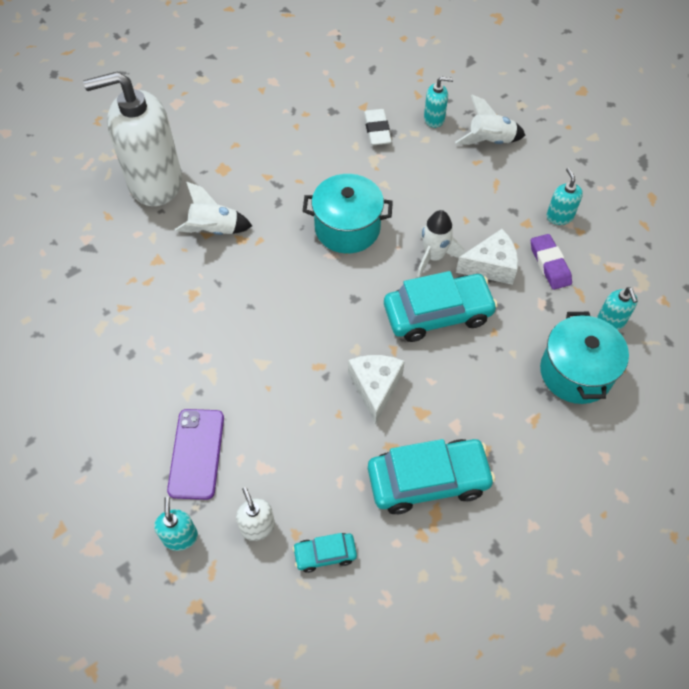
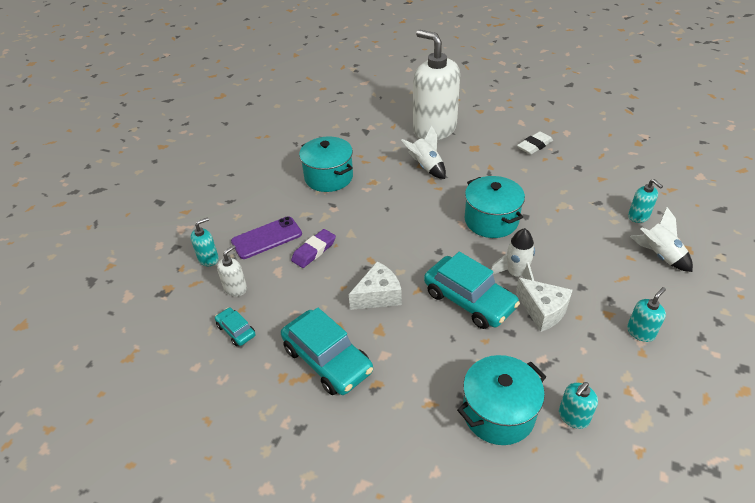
camera: 60 degrees right, 15 degrees down
(142, 333) = (328, 177): none -> turquoise pot
(377, 130) = (589, 194): white eraser -> white eraser (534, 146)
(549, 264) = (585, 347): purple eraser -> purple eraser (314, 251)

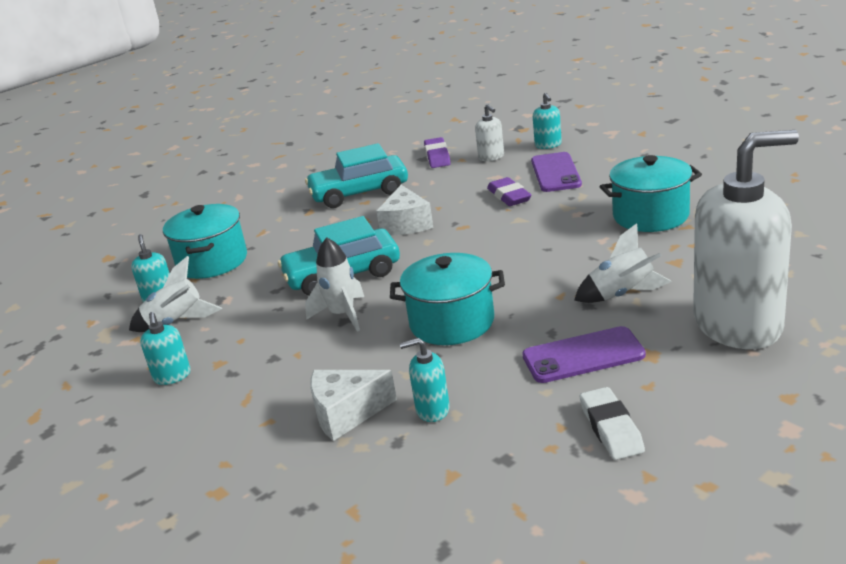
camera: 120 degrees right, 15 degrees down
(236, 330) = (437, 157): turquoise car -> purple eraser
(489, 166) = (583, 356): none -> purple phone
(543, 311) = (275, 318): white cheese -> white cheese (346, 413)
(638, 216) = (326, 473): turquoise soap dispenser -> turquoise soap dispenser (432, 410)
(659, 255) = (240, 453): white rocket -> white rocket (176, 323)

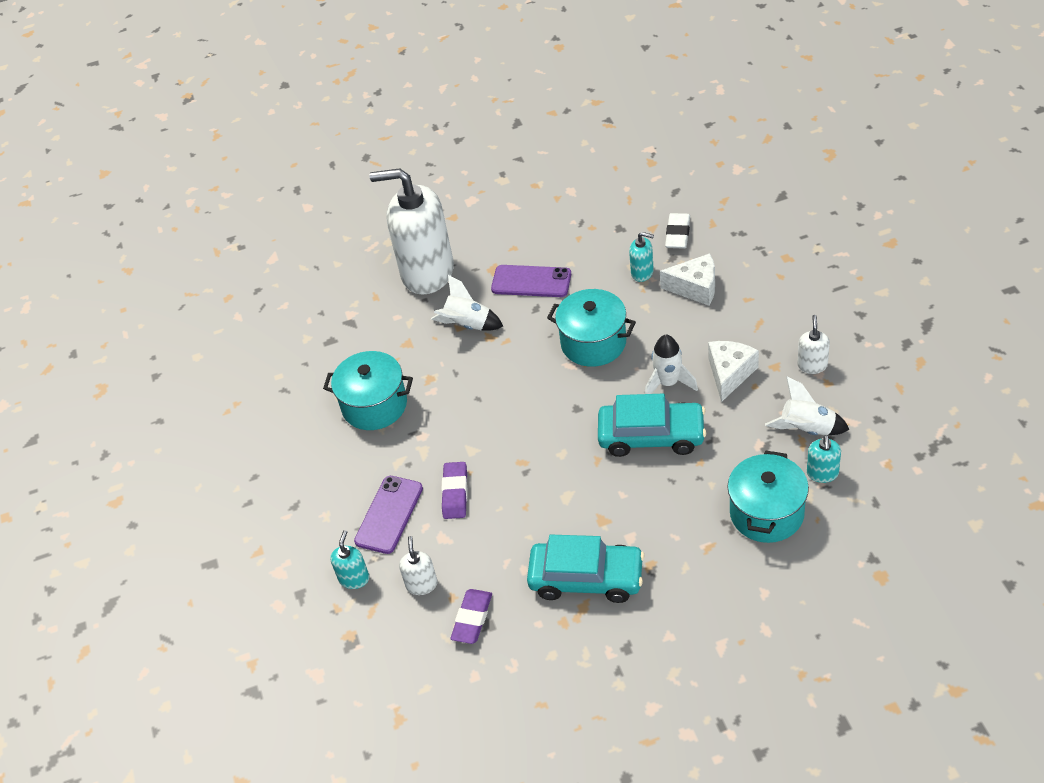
camera: 155 degrees left, 20 degrees up
(172, 376) = (812, 365): turquoise soap dispenser -> white soap dispenser
(406, 224) = (567, 490): white cheese -> white cheese (730, 374)
(611, 428) = (553, 228): white eraser -> white eraser (677, 234)

